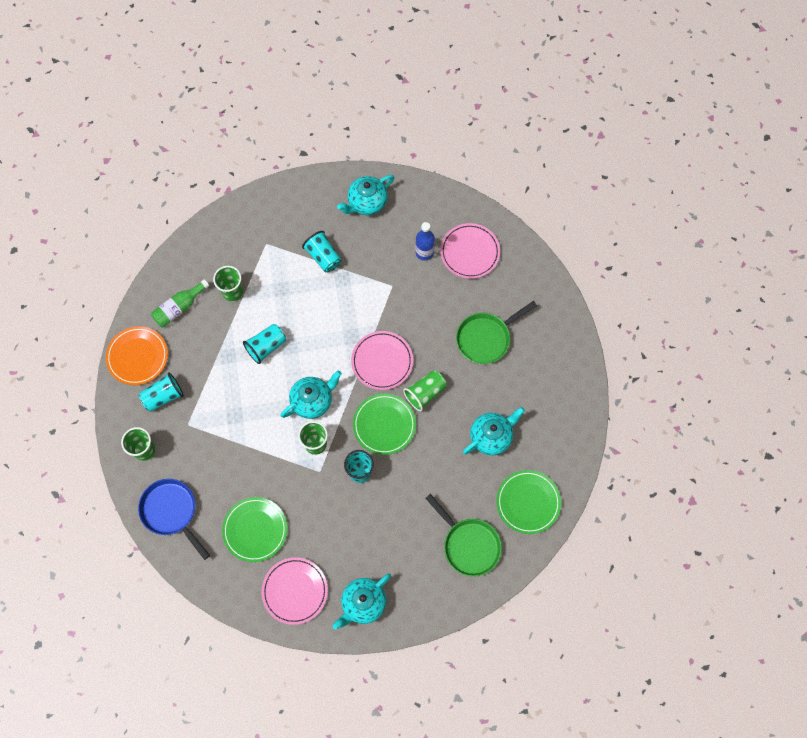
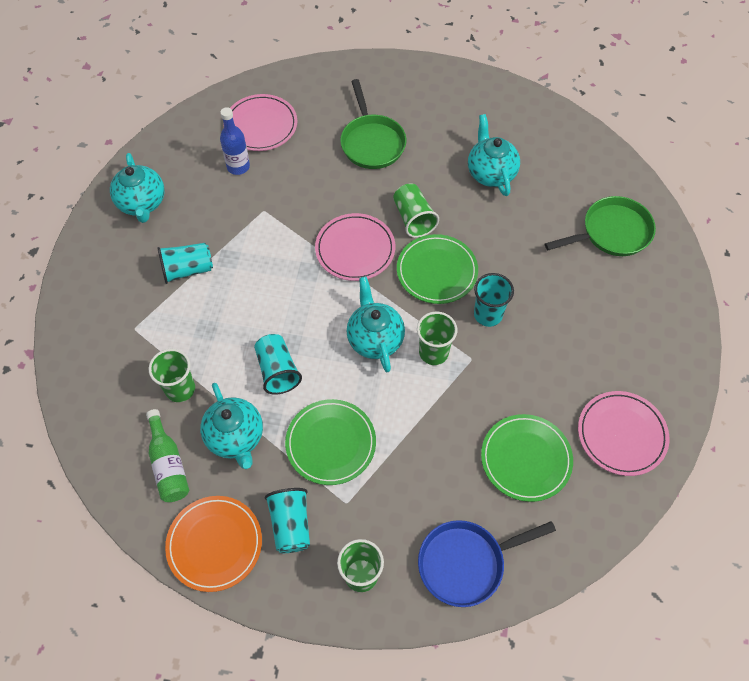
camera: 70 degrees left, 10 degrees down
(363, 603) = (656, 361): turquoise teapot -> turquoise teapot (235, 437)
(528, 502) = (578, 164): green plate -> green plate (331, 443)

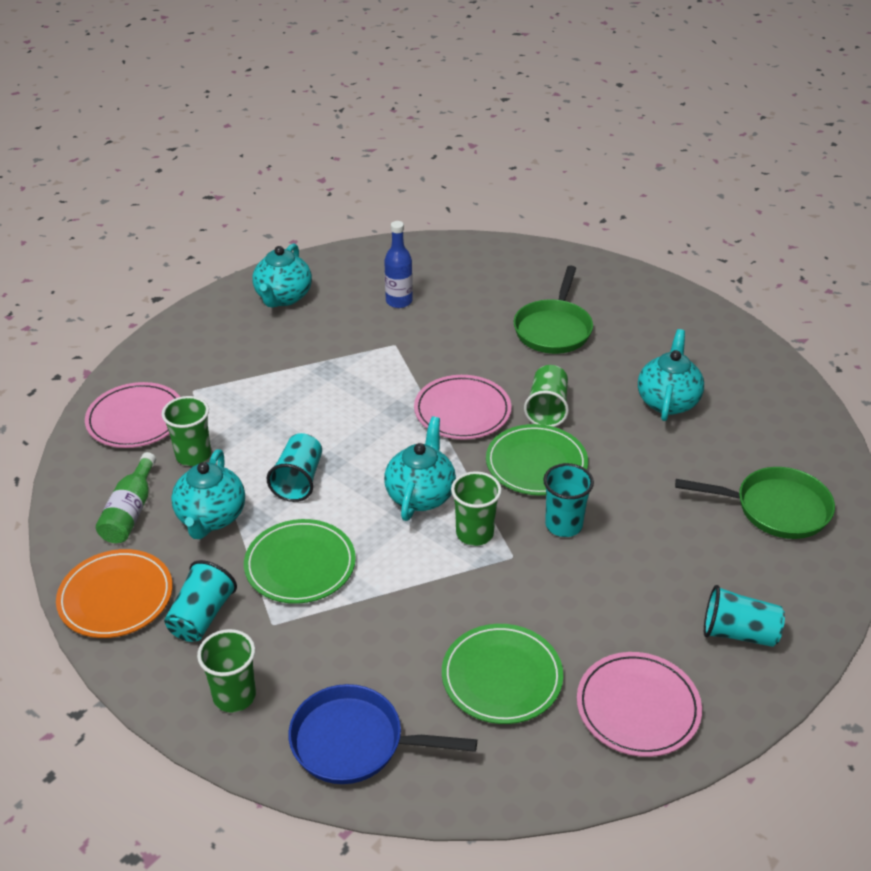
camera: 30 degrees right, 20 degrees down
(187, 270) = (281, 364): turquoise cup -> turquoise cup (738, 633)
(261, 125) = (449, 277): pink plate -> pink plate (136, 419)

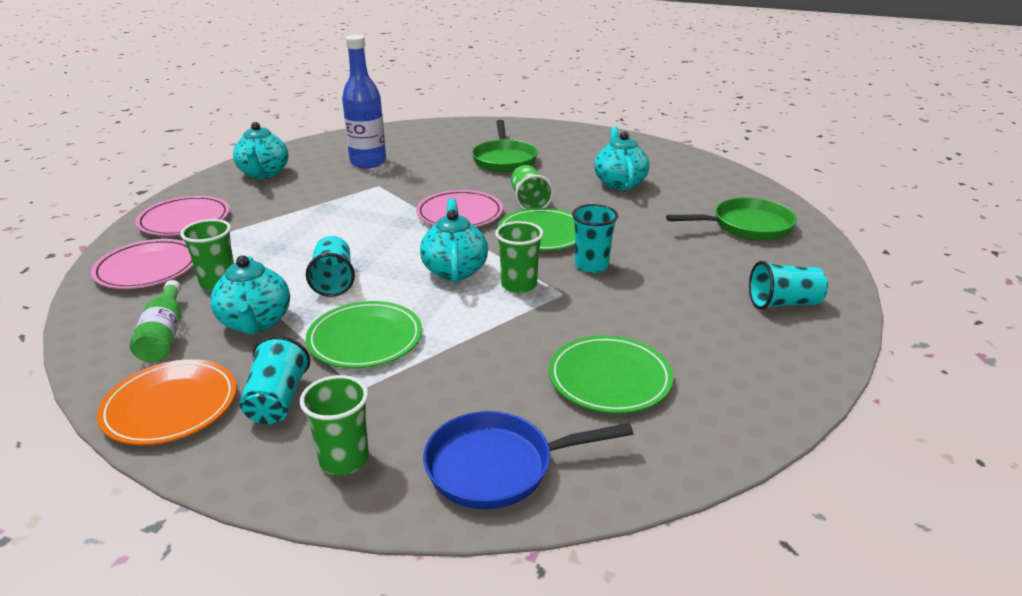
camera: 20 degrees left, 10 degrees down
(399, 301) = (368, 162): blue bottle -> blue bottle, size x1.56
(638, 707) = (744, 371): pink plate -> pink plate (184, 220)

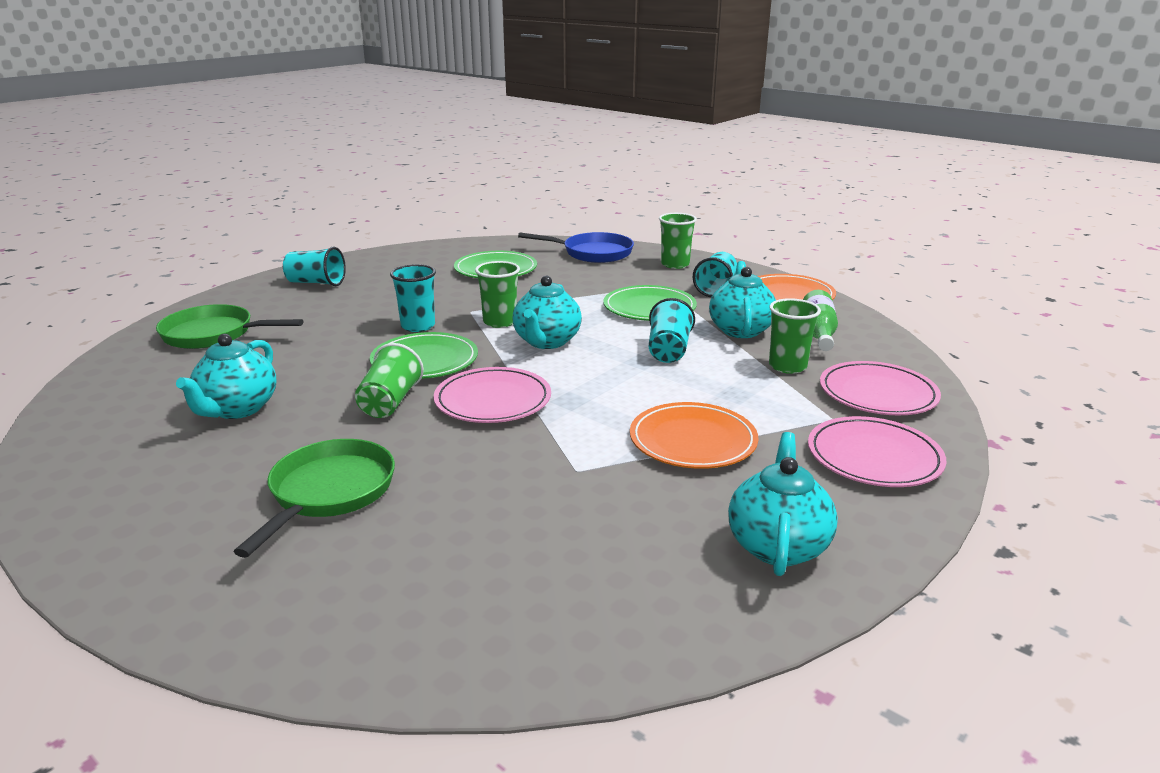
camera: 160 degrees left, 5 degrees down
(308, 211) = (693, 441): none -> orange plate
(368, 162) = (572, 538): blue bottle -> none

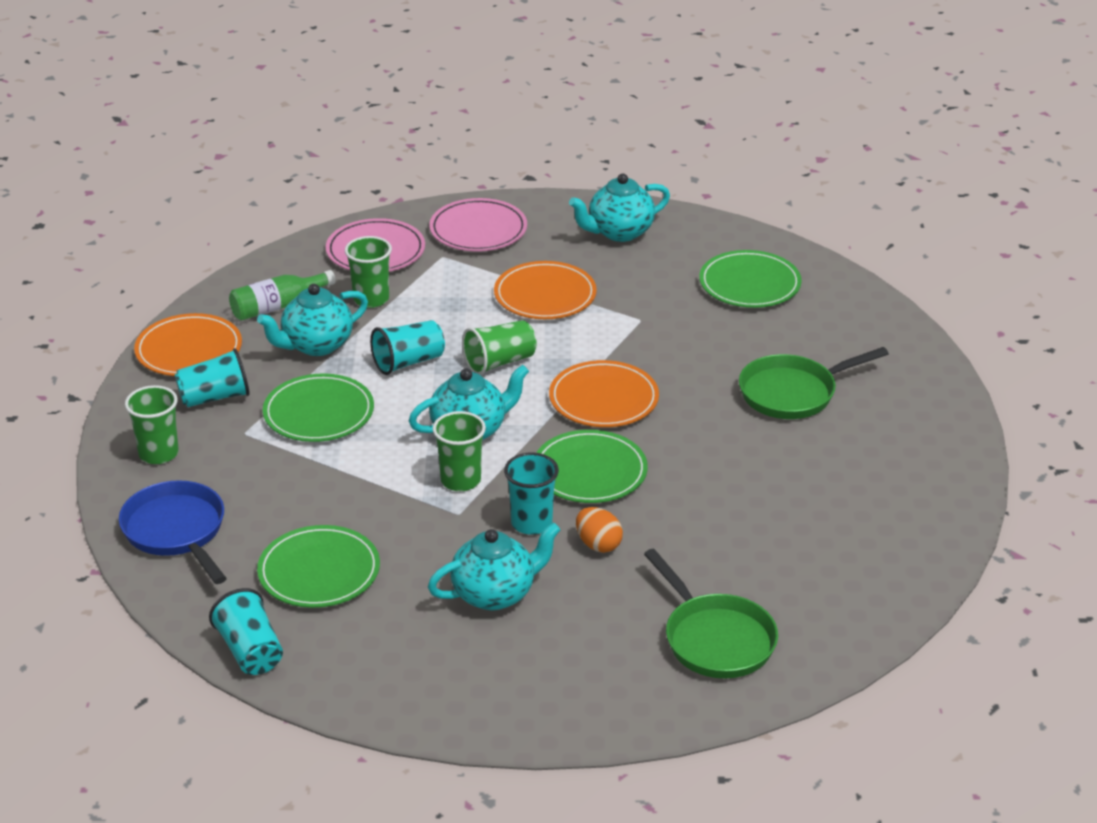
camera: 130 degrees left, 10 degrees up
(237, 409) = (783, 508): turquoise teapot -> turquoise teapot (495, 594)
(316, 283) = (520, 681): turquoise cup -> turquoise cup (250, 651)
(357, 336) = (598, 544): none -> orange egg
(390, 402) = (672, 443): green cup -> green cup (499, 362)
(493, 400) = (603, 399): pink plate -> orange plate
(538, 581) = (749, 284): none -> green plate

